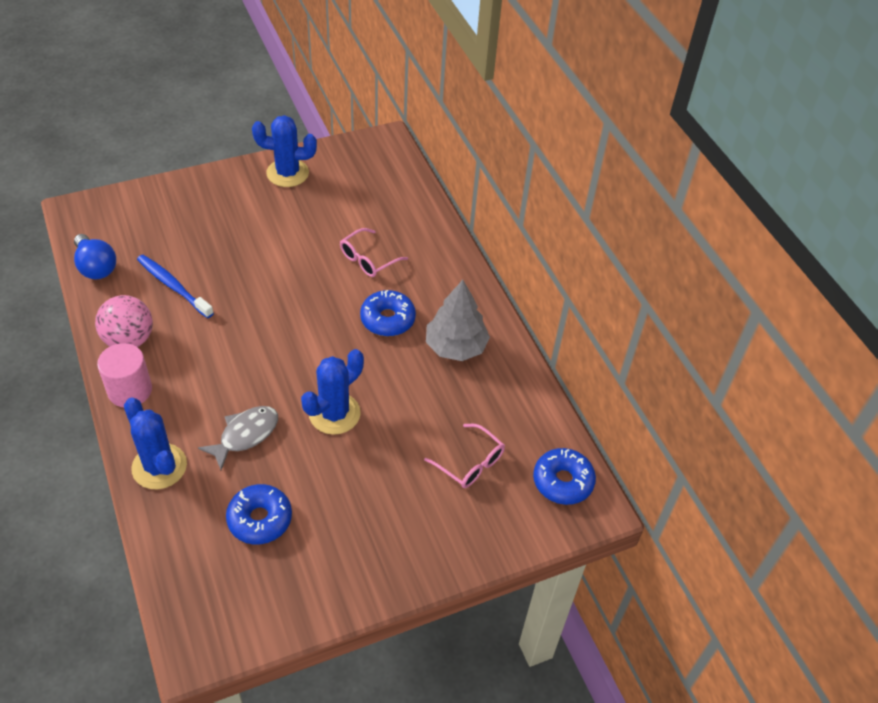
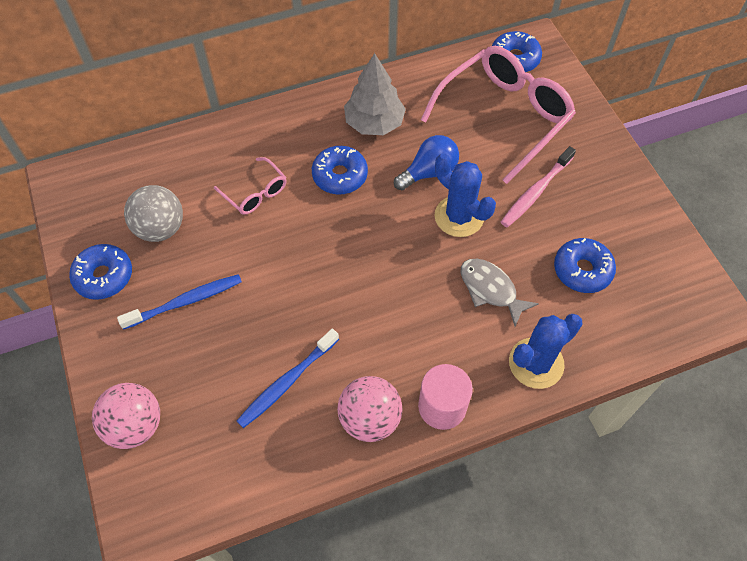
camera: 85 degrees left, 10 degrees up
(96, 267) = (250, 478): blue light bulb -> blue light bulb (429, 172)
(154, 201) = (135, 425): none -> pink ball
(258, 221) = (185, 302): none -> blue toothbrush
(287, 173) = (104, 276): blue cactus -> blue donut
(332, 201) = (160, 228): none -> grey ball
(364, 485) = (536, 192): none -> pink toothbrush
(470, 463) = (503, 117): pink glasses -> pink glasses, size x2.10

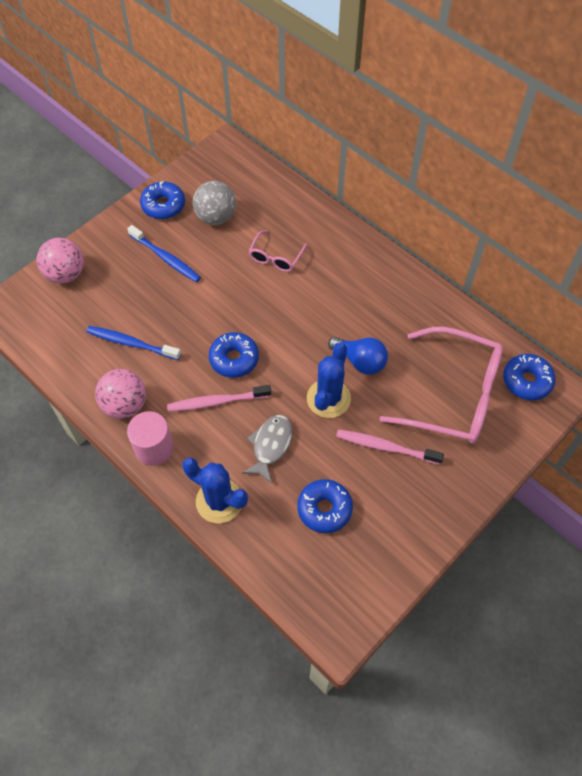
camera: 65 degrees right, 0 degrees up
(340, 175) = (322, 303): blue donut -> blue donut (234, 359)
(374, 123) = (387, 304): grey tree -> none
(412, 320) = (217, 401): none -> pink toothbrush

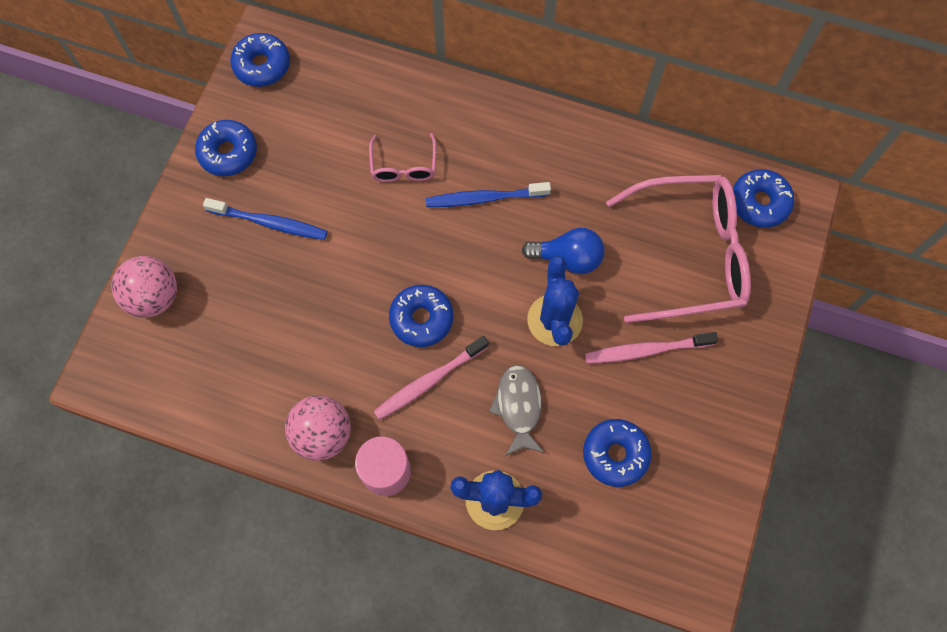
camera: 25 degrees left, 10 degrees up
(132, 343) = (288, 352): blue toothbrush -> blue toothbrush (485, 198)
(215, 161) = (262, 65): none -> blue donut
(216, 217) = (303, 142): grey ball -> none

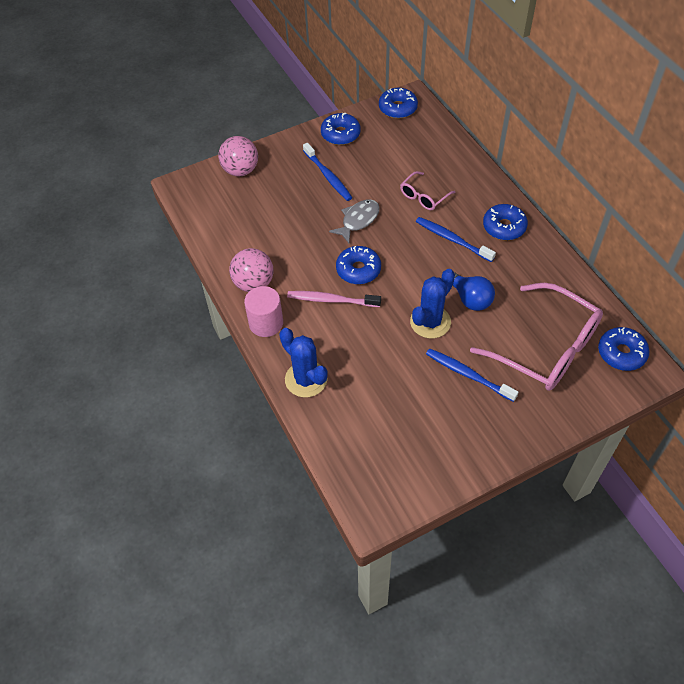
camera: 45 degrees right, 15 degrees down
(518, 407) = (365, 347): grey fish -> grey fish (358, 220)
(615, 454) = (395, 410): blue donut -> blue donut (504, 227)
(646, 350) = (468, 375): pink toothbrush -> blue toothbrush

